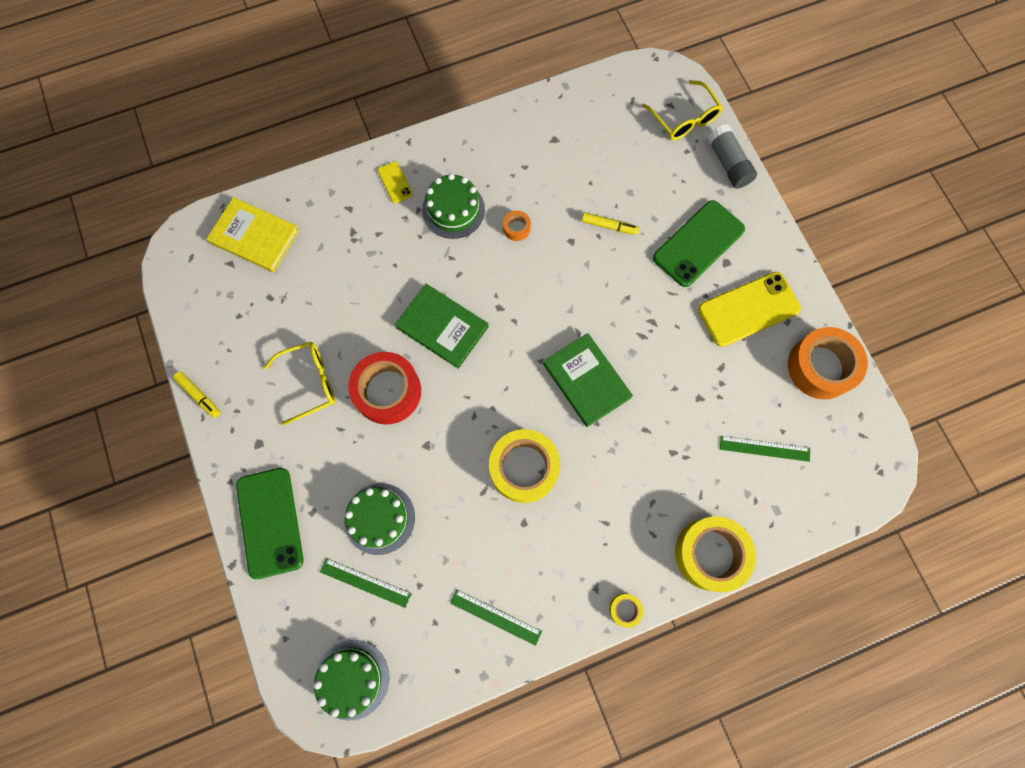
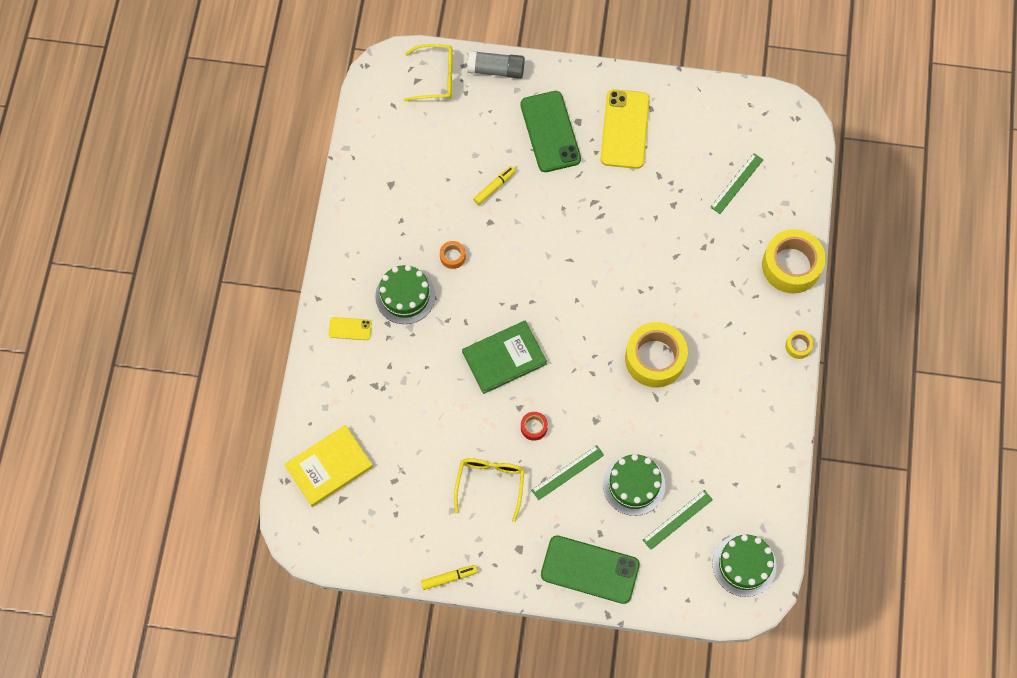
camera: 60 degrees left, 5 degrees down
(387, 391) = (534, 427): red tape -> red tape, size x0.44
(495, 617) = (754, 438): green ruler -> green ruler (567, 472)
(586, 381) = (612, 276): green book -> none
(820, 367) = (699, 108): orange tape -> none

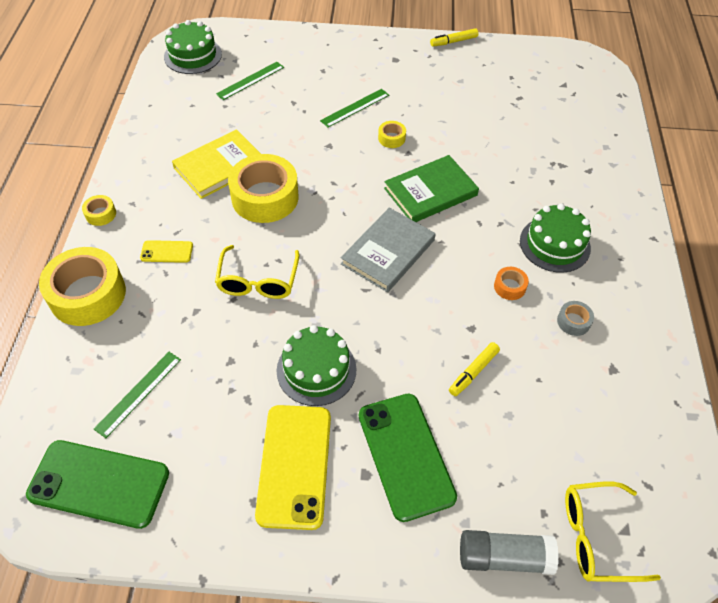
camera: 175 degrees right, 15 degrees down
(329, 467) = (584, 105): yellow book -> yellow book (219, 166)
(350, 329) = (606, 211): yellow phone -> yellow phone (167, 252)
(409, 223) = (573, 322): none -> grey tape
(490, 484) = (428, 98): yellow glasses -> yellow glasses (258, 281)
(534, 427) = (391, 138): red tape -> yellow tape
(548, 294) = (388, 252): none -> grey book
(590, 569) = (331, 49): green phone -> green phone (99, 484)
(634, 485) = (291, 101): green cake -> green cake (316, 370)

